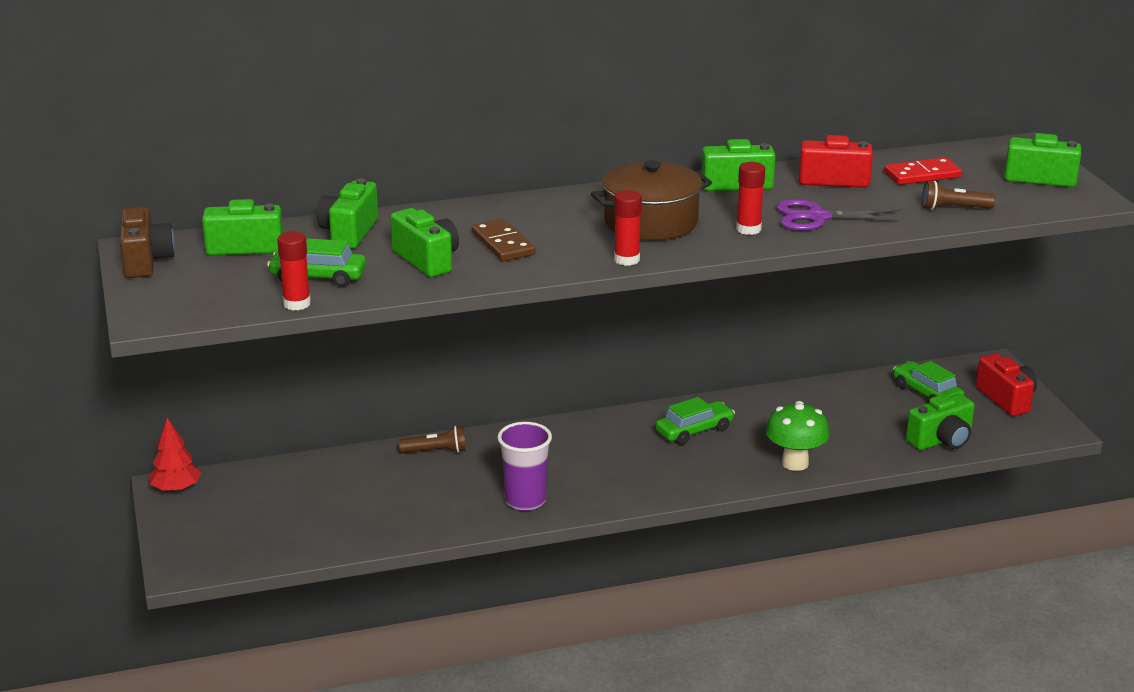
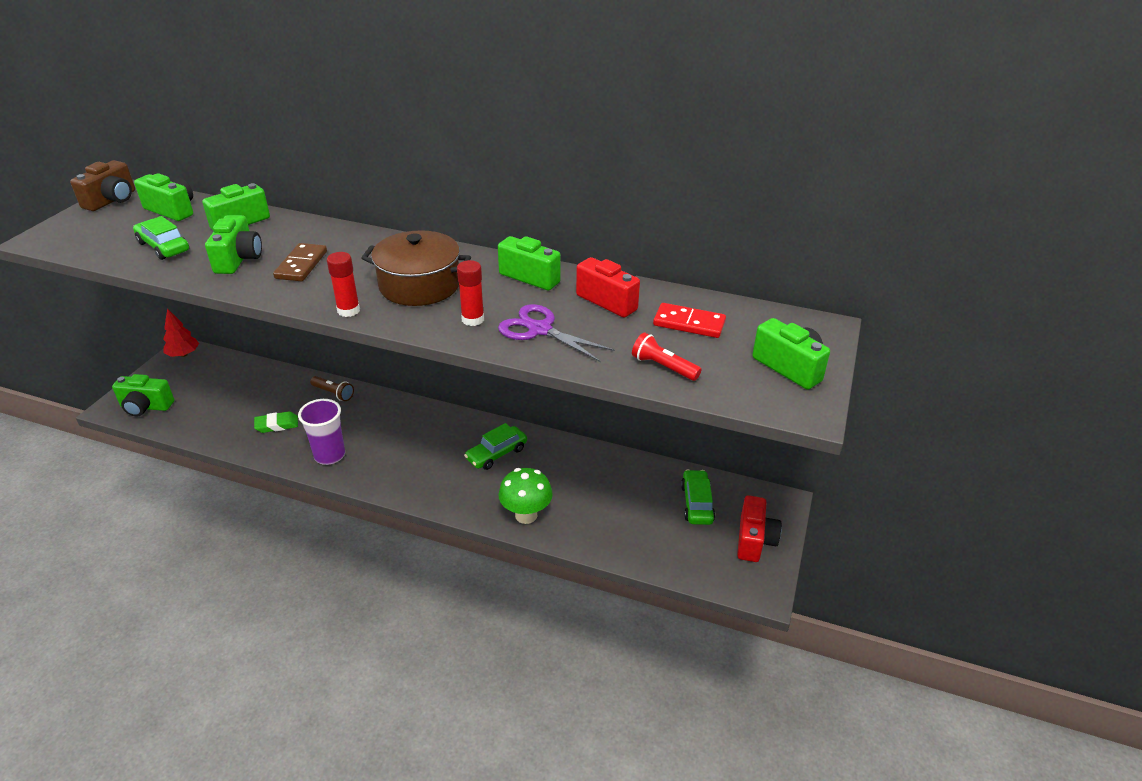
camera: 35 degrees right, 10 degrees up
(297, 304) = (117, 261): red glue stick -> none
(419, 501) = (277, 425): none -> green eraser
(694, 431) = (496, 454): green car -> green car turned 135 degrees clockwise
(941, 440) = (655, 552): green camera -> green camera (146, 407)
(954, 208) = (663, 367): brown flashlight -> red flashlight

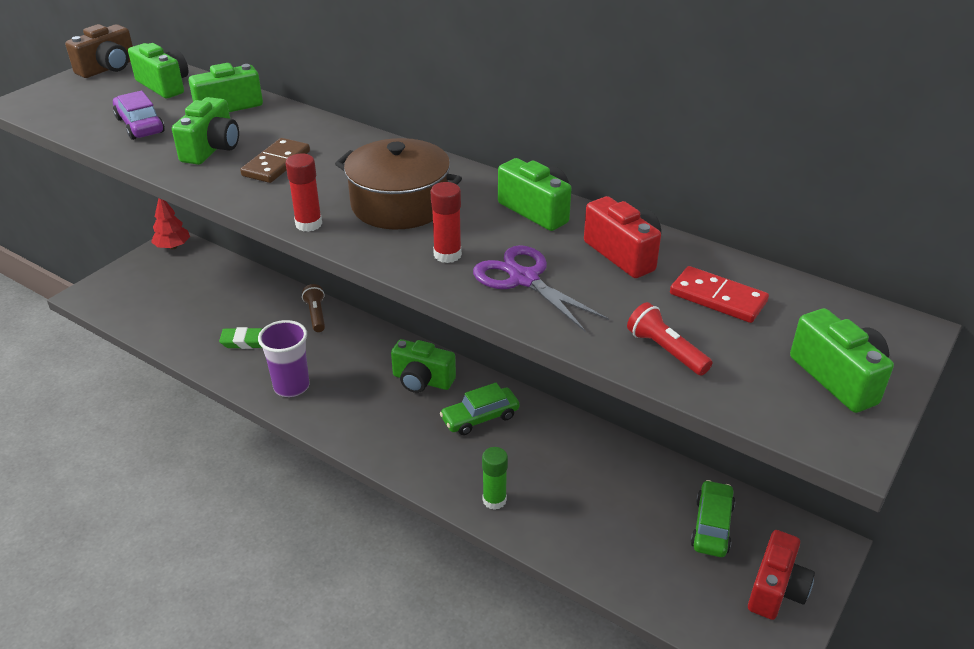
camera: 15 degrees right, 0 degrees up
(146, 407) = (118, 299): green camera -> green camera (422, 380)
(163, 247) = (140, 125): green car -> purple car
(333, 393) = (316, 315): brown flashlight -> brown flashlight turned 150 degrees counterclockwise
(526, 515) = (494, 500): green mushroom -> green glue stick

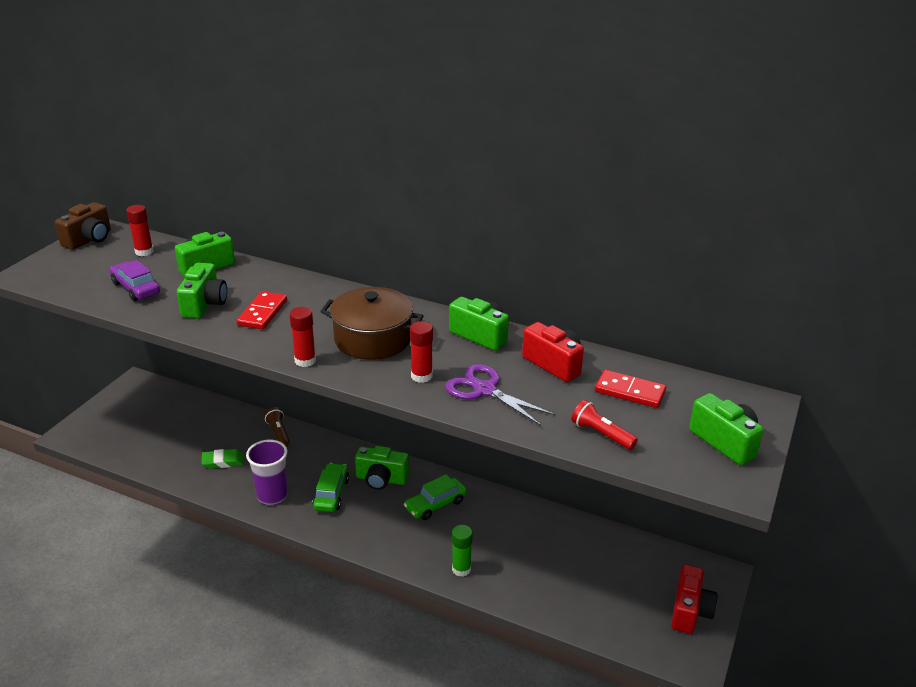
camera: 10 degrees left, 5 degrees down
(164, 85) = (144, 252): green camera -> red glue stick
(173, 247) = (137, 385): red tree -> none
(276, 163) = (262, 313): brown domino -> red domino
(712, 526) = (633, 569): green car -> green car (331, 494)

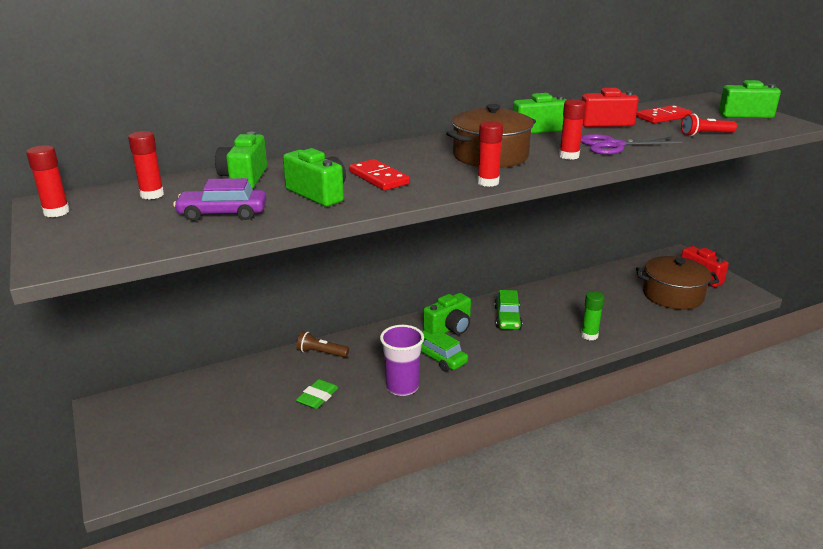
camera: 50 degrees left, 5 degrees down
(89, 239) = (56, 212): brown camera -> red glue stick
(613, 601) = (672, 295): none -> brown pot

